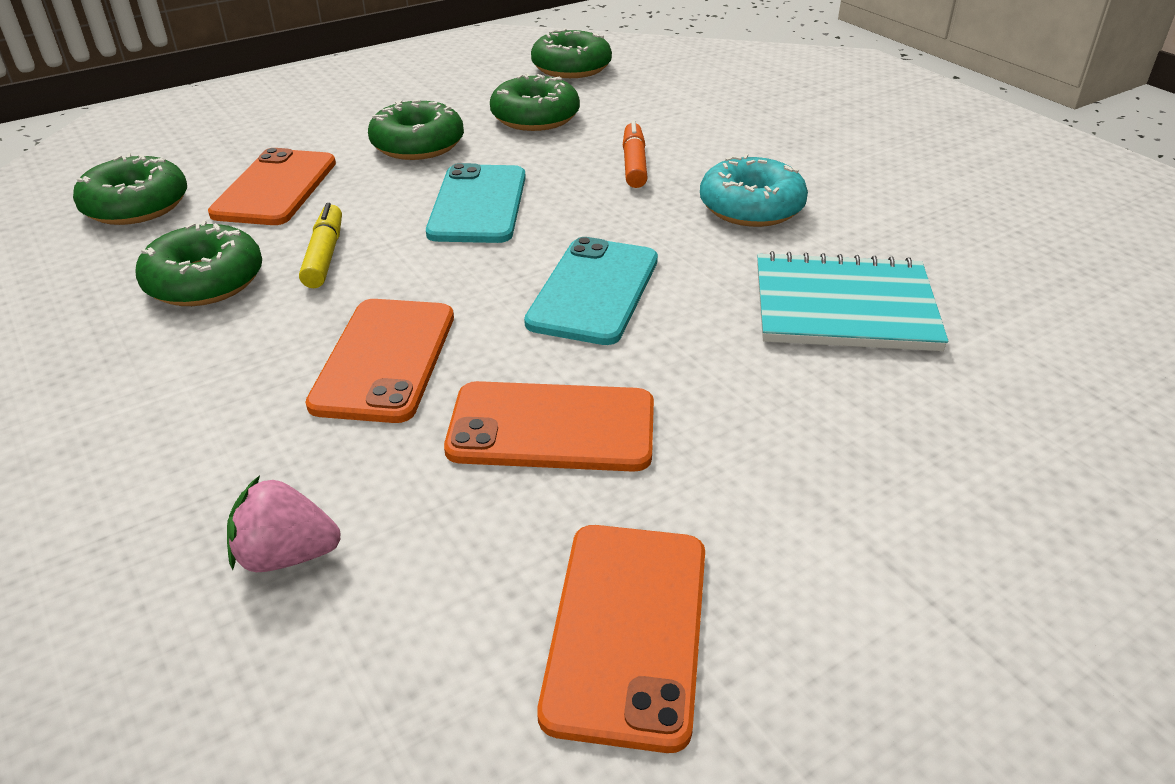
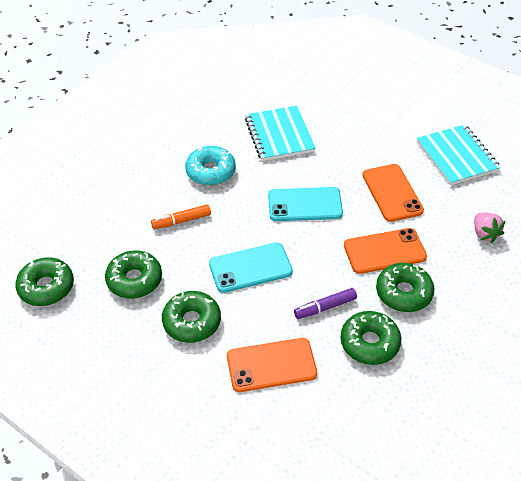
camera: 110 degrees left, 10 degrees up
(136, 205) = (320, 423): green donut -> green donut (403, 293)
(324, 255) = (325, 307): yellow marker -> purple marker
(627, 630) = (457, 156): orange phone -> turquoise notebook

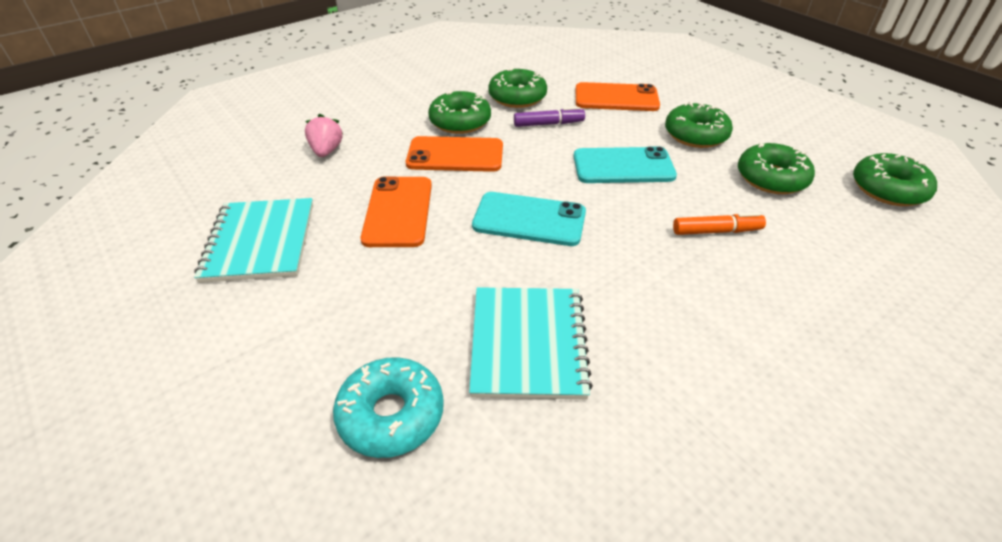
camera: 165 degrees left, 5 degrees down
(210, 171) = (670, 297): turquoise donut -> turquoise donut (391, 415)

